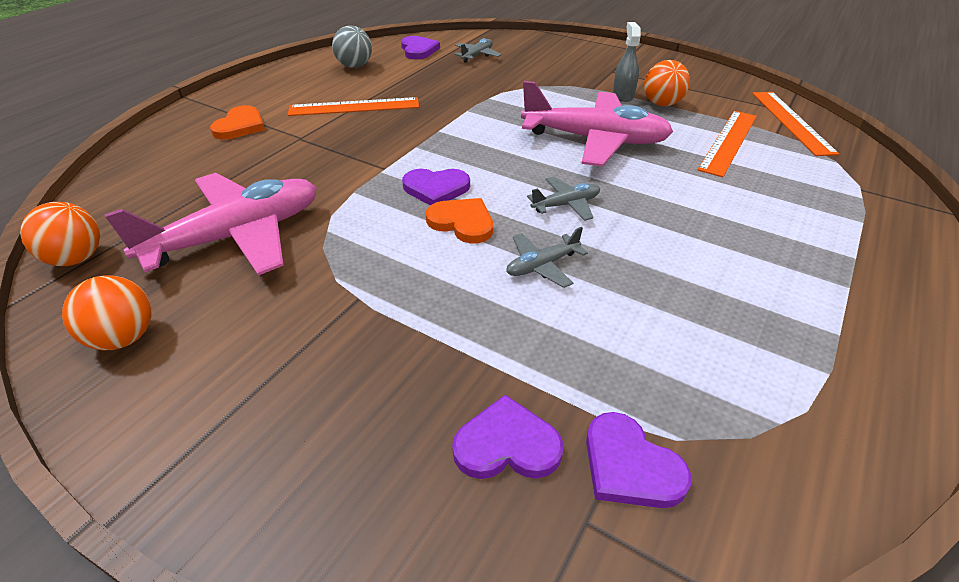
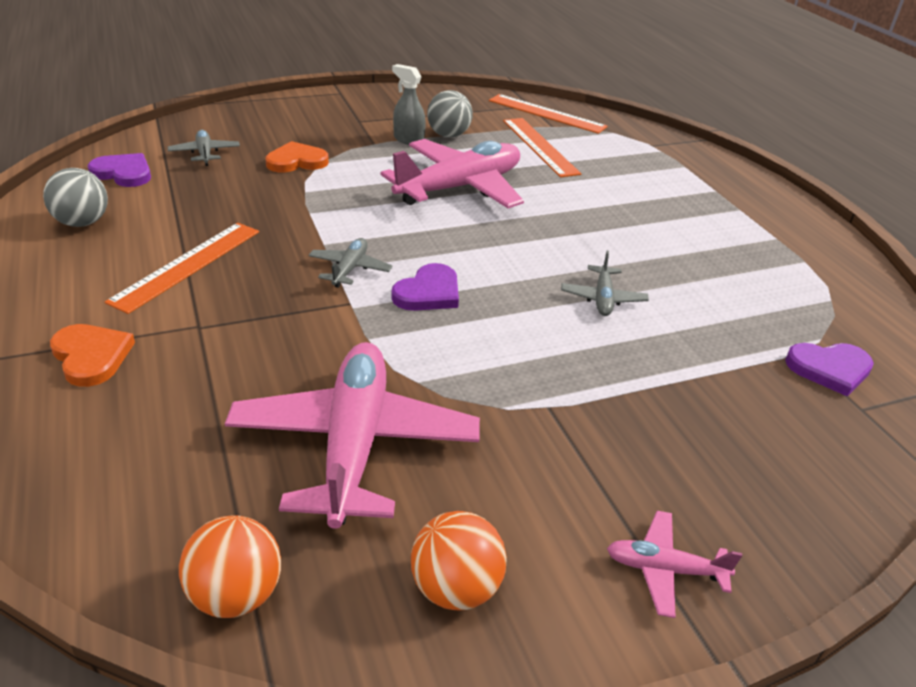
camera: 55 degrees left, 5 degrees down
(205, 442) = (664, 569): none -> pink plane
(462, 222) = (500, 305): orange heart -> orange heart (296, 161)
(507, 445) = (779, 408): purple heart -> none
(566, 205) = (536, 248): grey plane -> grey plane (349, 269)
(661, 104) = (448, 135): orange ball -> grey ball

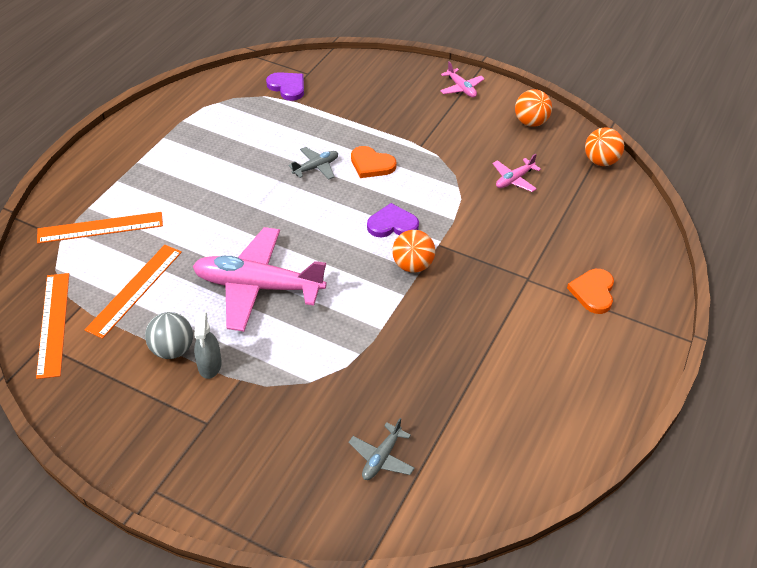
camera: 130 degrees left, 10 degrees up
(82, 223) = (535, 418): grey ball -> none
(123, 173) = (466, 471): purple heart -> none
(187, 265) = (498, 328): orange ruler -> orange ruler (100, 227)
(296, 161) = (325, 395): orange heart -> orange heart (371, 164)
(349, 269) = (412, 265): grey plane -> orange ball
(354, 444) = (514, 179): pink plane -> pink plane, size x0.45

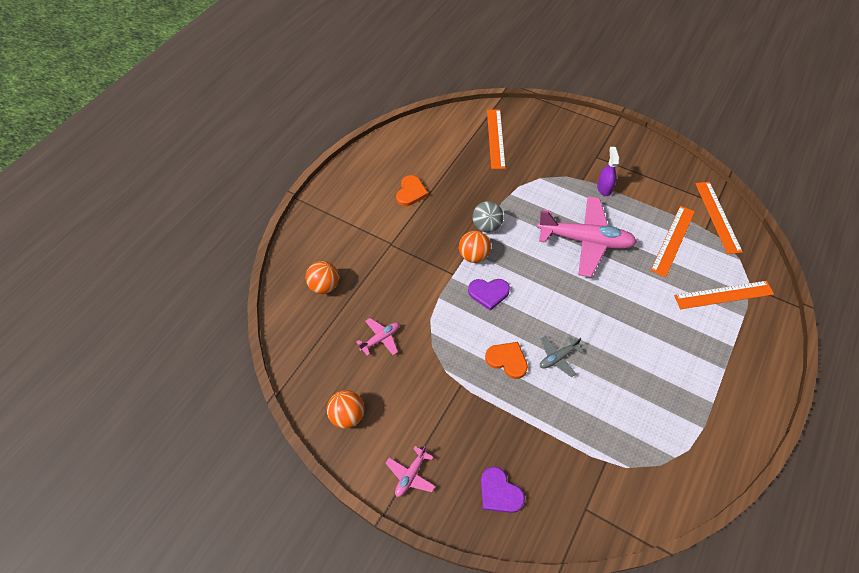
camera: 175 degrees left, 10 degrees up
(172, 350) = (631, 198): grey ball -> grey ball (486, 226)
(209, 365) = (604, 188): grey spray bottle -> purple spray bottle
(287, 87) = (604, 482): purple heart -> purple heart (499, 492)
(381, 458) = (495, 138): grey plane -> orange ruler
(461, 88) = (411, 475): pink plane -> pink plane turned 120 degrees counterclockwise
(593, 292) = (347, 232): orange heart -> orange heart (411, 192)
(600, 161) = (297, 359): orange ball -> orange ball (325, 286)

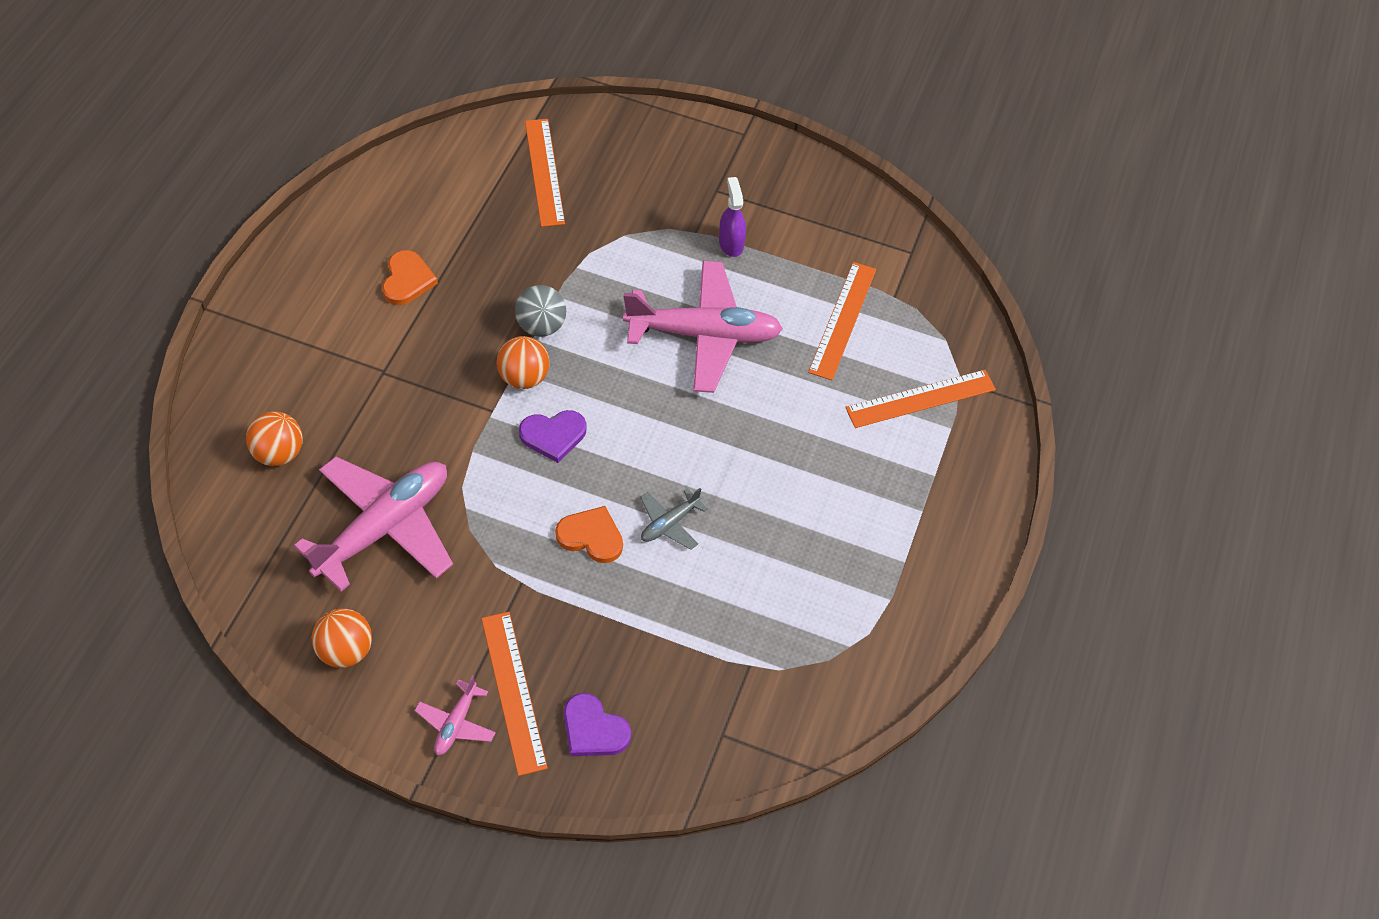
camera: 15 degrees left, 0 degrees up
(380, 339) = (384, 527): pink plane -> pink plane, size x2.23
(717, 216) = (912, 274): orange ruler -> orange ruler (513, 691)

